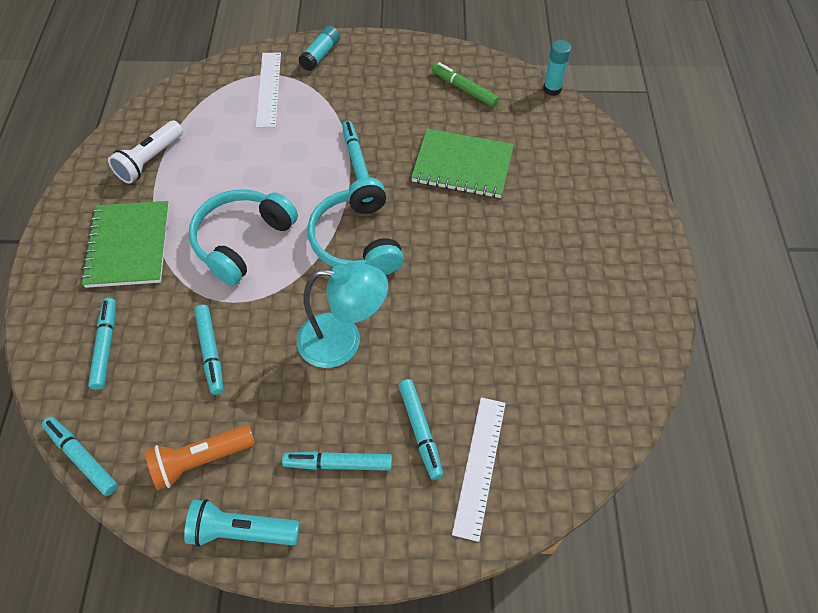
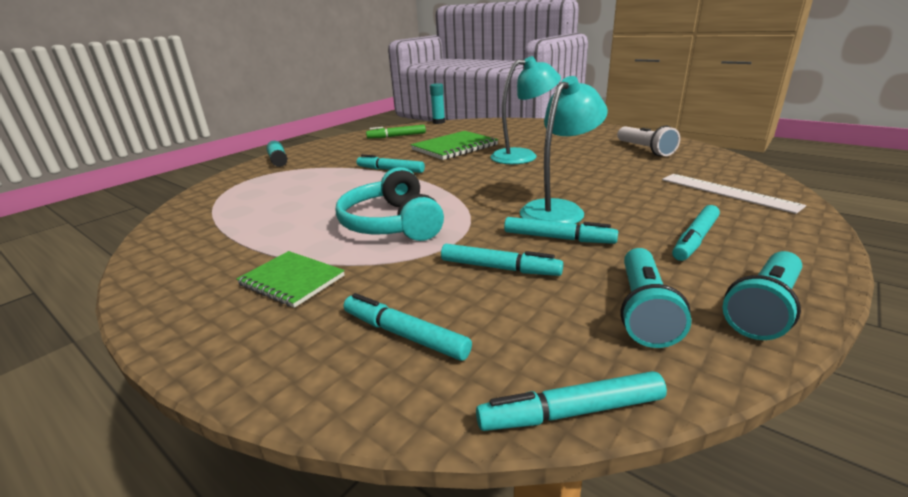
camera: 50 degrees left, 30 degrees down
(128, 246) = (291, 280): green notebook -> green notebook, size x0.66
(150, 160) = (216, 242): white flashlight -> white flashlight (645, 150)
(200, 460) = (643, 310): orange flashlight -> turquoise flashlight
(268, 89) = (265, 181): white ruler -> none
(357, 240) = (465, 184): turquoise headphones -> none
(420, 431) = (679, 203): turquoise marker -> turquoise marker (558, 238)
(476, 242) = (523, 156): none -> turquoise lamp

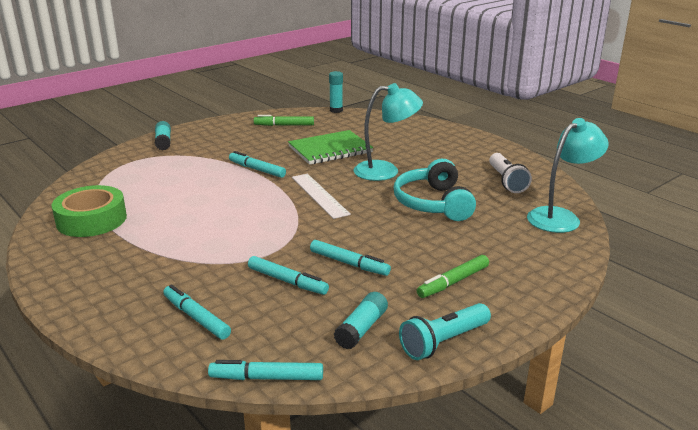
camera: 10 degrees right, 0 degrees up
(213, 238) = (91, 220): none -> green tape
(291, 280) = (138, 266): green notebook -> none
(392, 223) = (230, 228): turquoise headphones -> turquoise headphones (433, 203)
(559, 209) = (371, 236): turquoise lamp -> turquoise lamp (560, 217)
(643, 310) = (362, 329): turquoise flashlight -> turquoise glue stick
(695, 239) = (453, 282): turquoise marker -> green marker
(727, 192) = (529, 242): white ruler -> white ruler (319, 195)

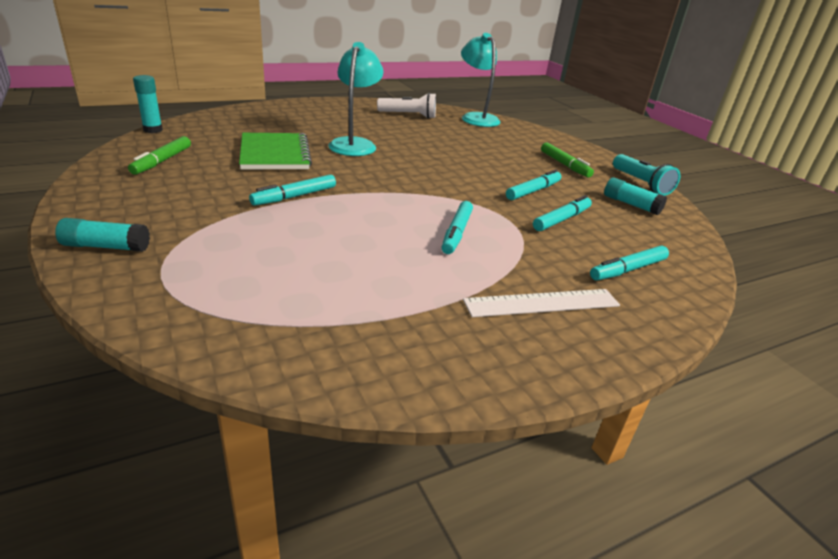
camera: 80 degrees left, 5 degrees up
(91, 220) = (375, 330): green tape -> none
(267, 378) = (705, 248): turquoise marker -> turquoise marker (456, 233)
(319, 195) = (390, 178): white ruler -> white ruler (542, 303)
(433, 203) = (435, 143): turquoise headphones -> none

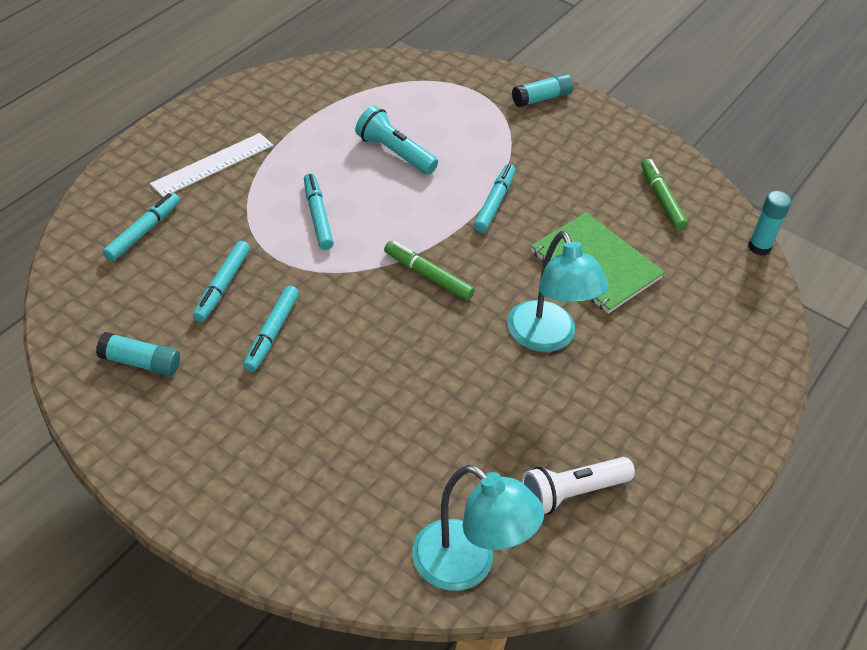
camera: 150 degrees right, 15 degrees up
(564, 165) = (249, 438): green marker -> green marker (428, 276)
(641, 184) = (125, 436): turquoise flashlight -> turquoise flashlight (394, 152)

